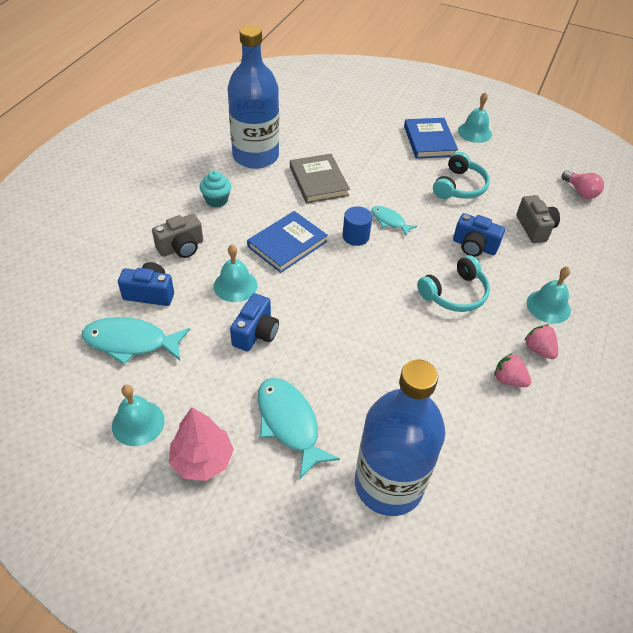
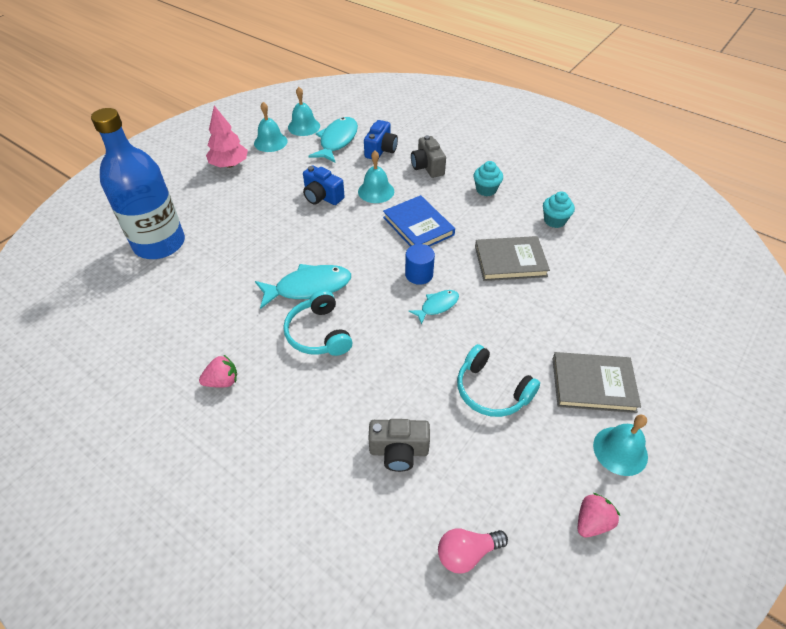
camera: 105 degrees right, 0 degrees up
(255, 156) = (554, 221): blue bottle -> turquoise cupcake
(289, 423) = (234, 204): turquoise fish -> turquoise fish (308, 287)
(429, 141) = (593, 384): blue book -> grey book
(474, 246) = (381, 372): blue camera -> none
(508, 379) = (203, 343): pink strawberry -> pink strawberry (592, 522)
(548, 306) = (271, 413): turquoise bell -> turquoise bell (304, 126)

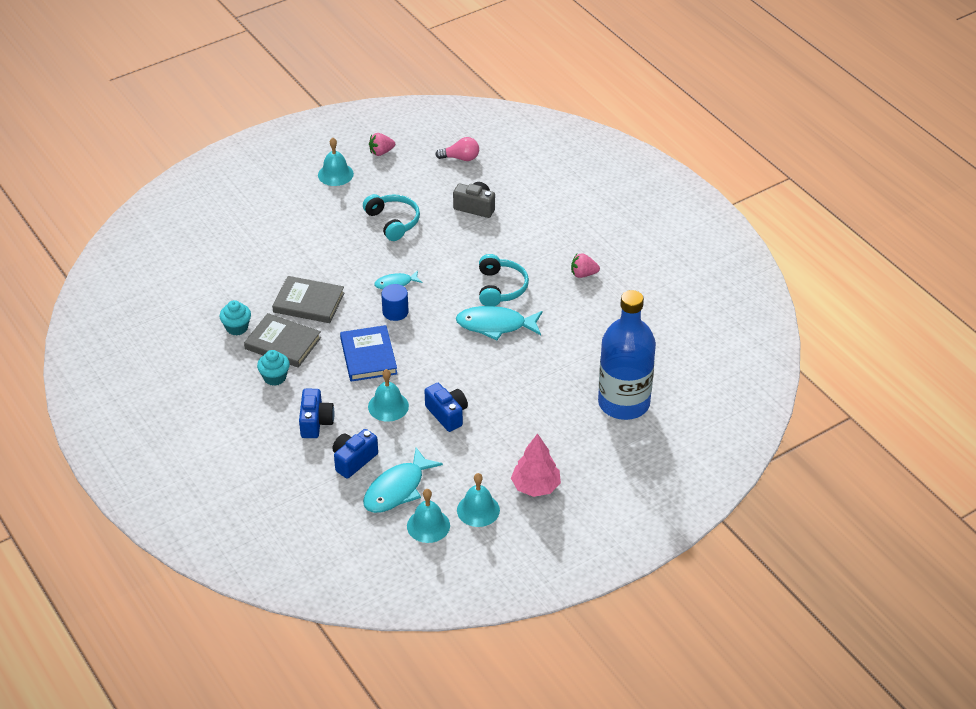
camera: 160 degrees left, 5 degrees down
(427, 167) = (315, 422): grey camera -> blue camera
(593, 384) = (320, 208): grey book -> grey book (283, 343)

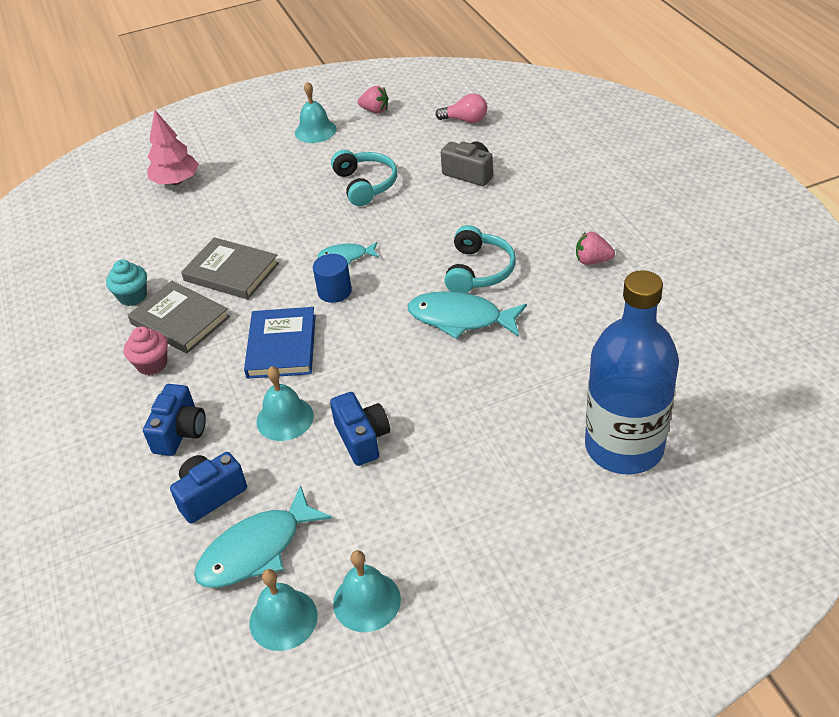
camera: 15 degrees right, 0 degrees up
(274, 377) = (152, 364): turquoise cupcake -> pink cupcake
(381, 152) = (375, 110): pink strawberry -> pink strawberry turned 150 degrees counterclockwise
(535, 486) = (465, 571): pink tree -> pink tree (176, 181)

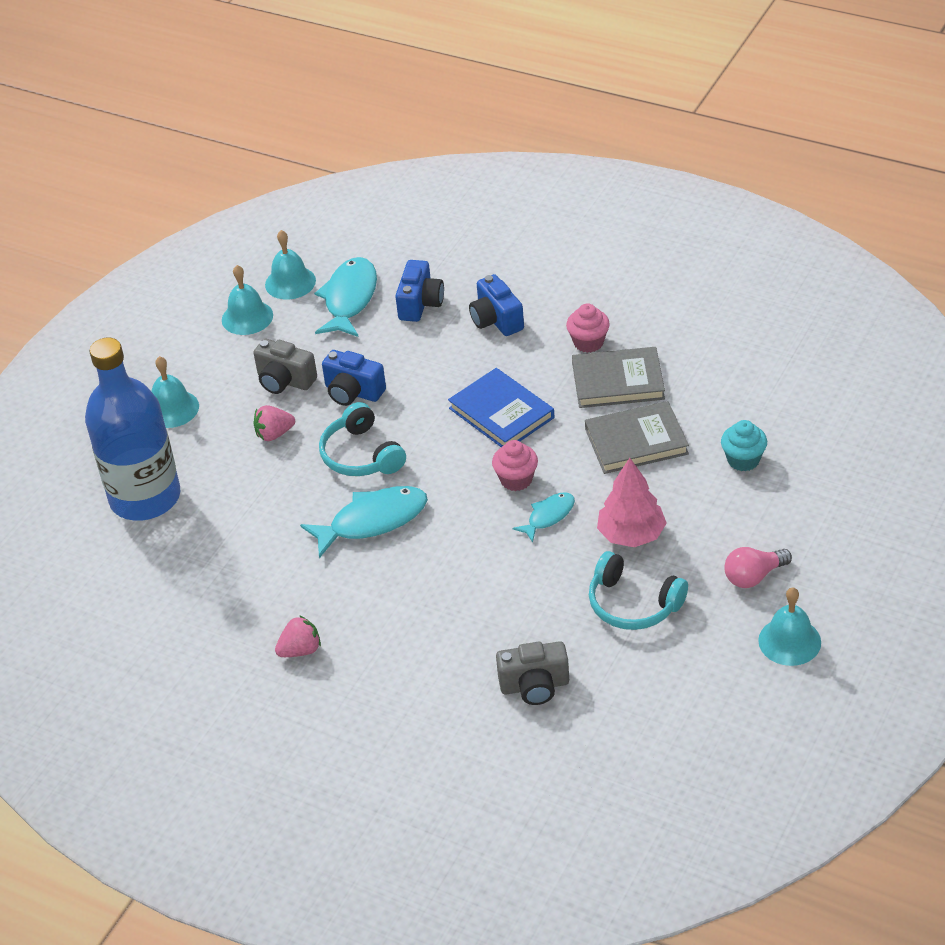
camera: 140 degrees right, 0 degrees up
(133, 296) = (691, 373): turquoise cupcake -> turquoise cupcake (743, 460)
(176, 181) = (841, 490): pink tree -> pink tree (631, 535)
(285, 418) = (429, 371): turquoise bell -> turquoise bell (172, 409)
(334, 291) = (516, 479): blue cylinder -> pink cupcake
(375, 110) = (760, 715): pink strawberry -> pink strawberry (274, 434)
(404, 491) = (285, 381): none -> grey camera
(465, 120) = (628, 766): pink light bulb -> pink light bulb (754, 576)
(478, 271) = (403, 575): turquoise headphones -> turquoise headphones (361, 455)

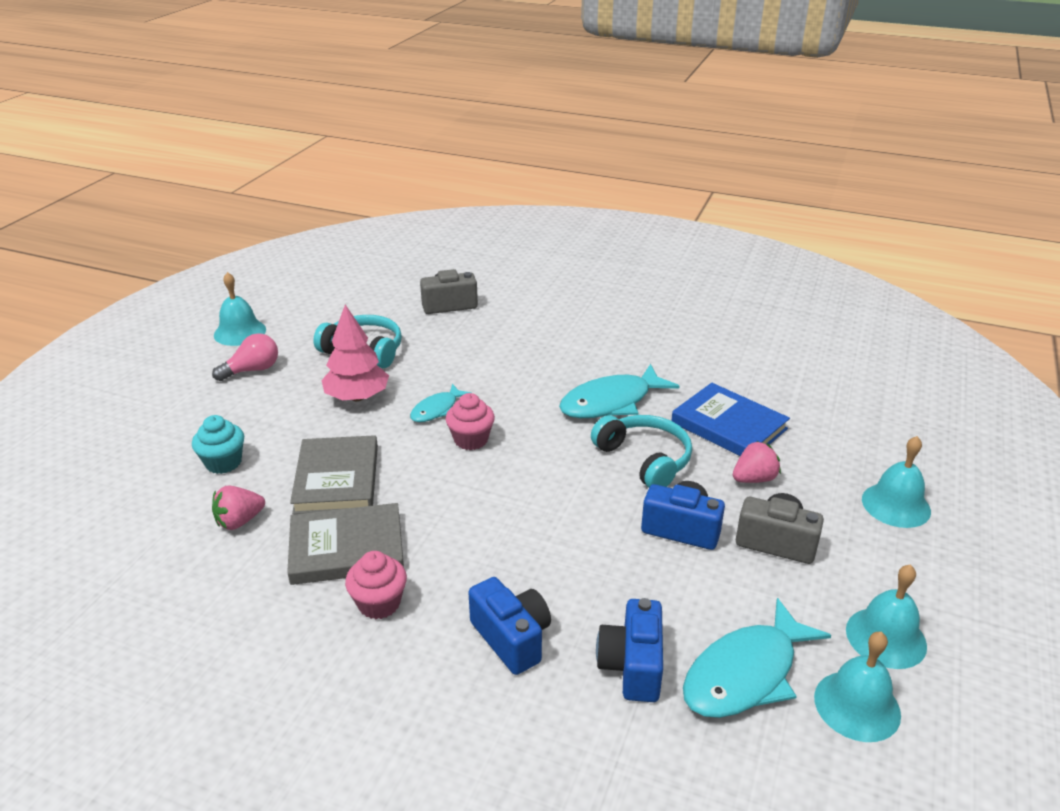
camera: 170 degrees right, 10 degrees down
(145, 498) = (854, 416): blue bottle -> none
(300, 650) = (640, 319): pink strawberry -> pink strawberry (239, 521)
(349, 299) = (745, 674): turquoise fish -> turquoise fish turned 45 degrees clockwise
(501, 413) = (492, 507): blue book -> blue book (729, 425)
(636, 441) = (337, 479): grey book -> grey book turned 75 degrees counterclockwise

